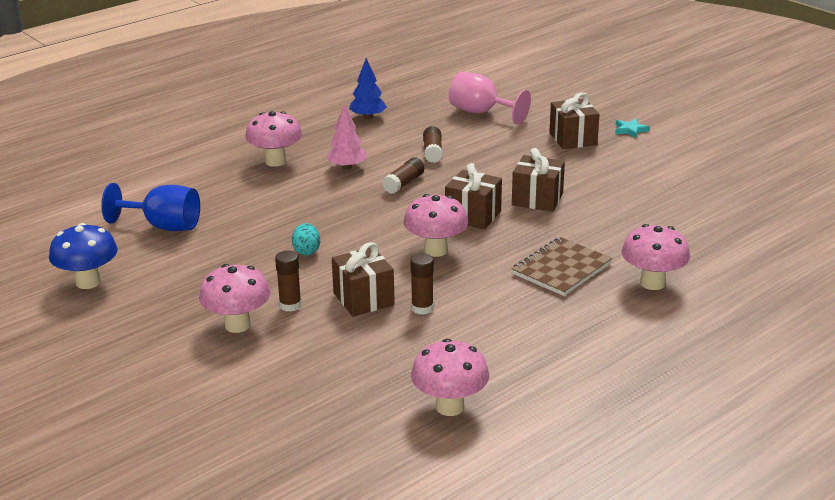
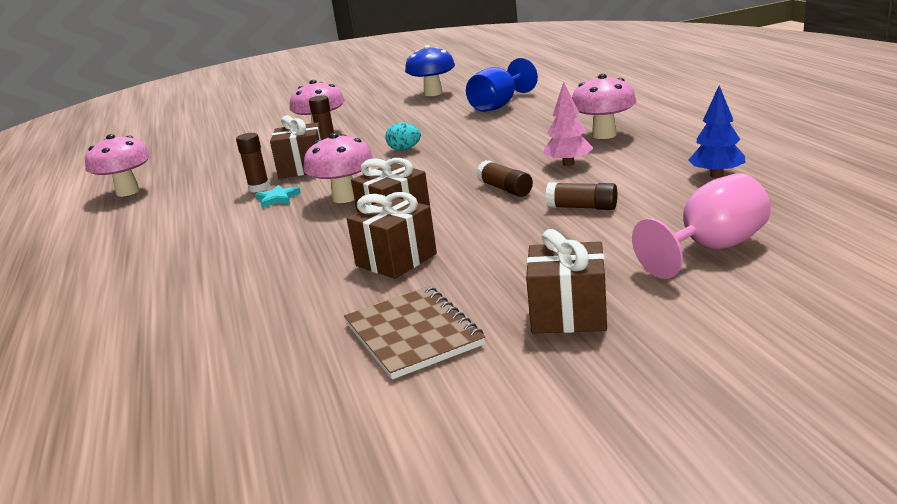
camera: 115 degrees right, 5 degrees down
(561, 269) = (233, 255): brown notebook -> brown notebook (413, 334)
(630, 130) = (576, 383): turquoise star -> turquoise star (277, 199)
(652, 283) = (137, 304): pink mushroom -> none

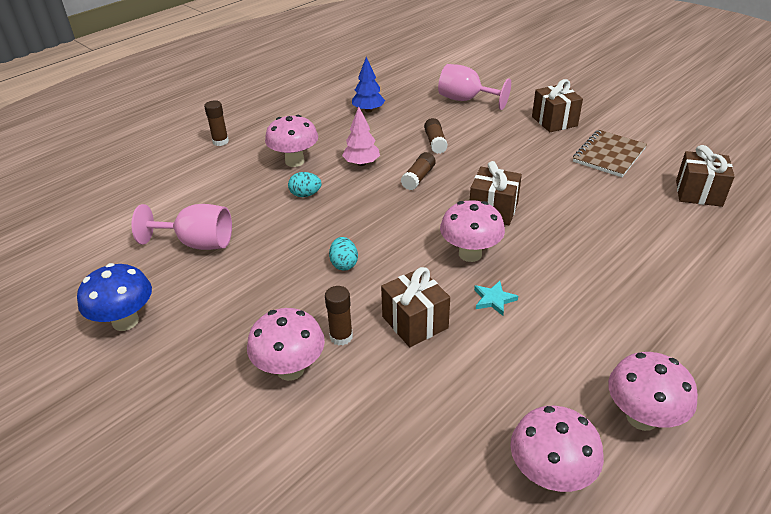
camera: 120 degrees left, 15 degrees up
(97, 229) = (641, 417): none -> pink mushroom
(259, 188) = (478, 330): brown glue stick -> brown glue stick (220, 141)
(396, 260) = (546, 187): brown gift -> brown gift (698, 193)
(499, 105) = (197, 243): blue goblet -> pink goblet
(531, 138) = (305, 194): none -> turquoise egg

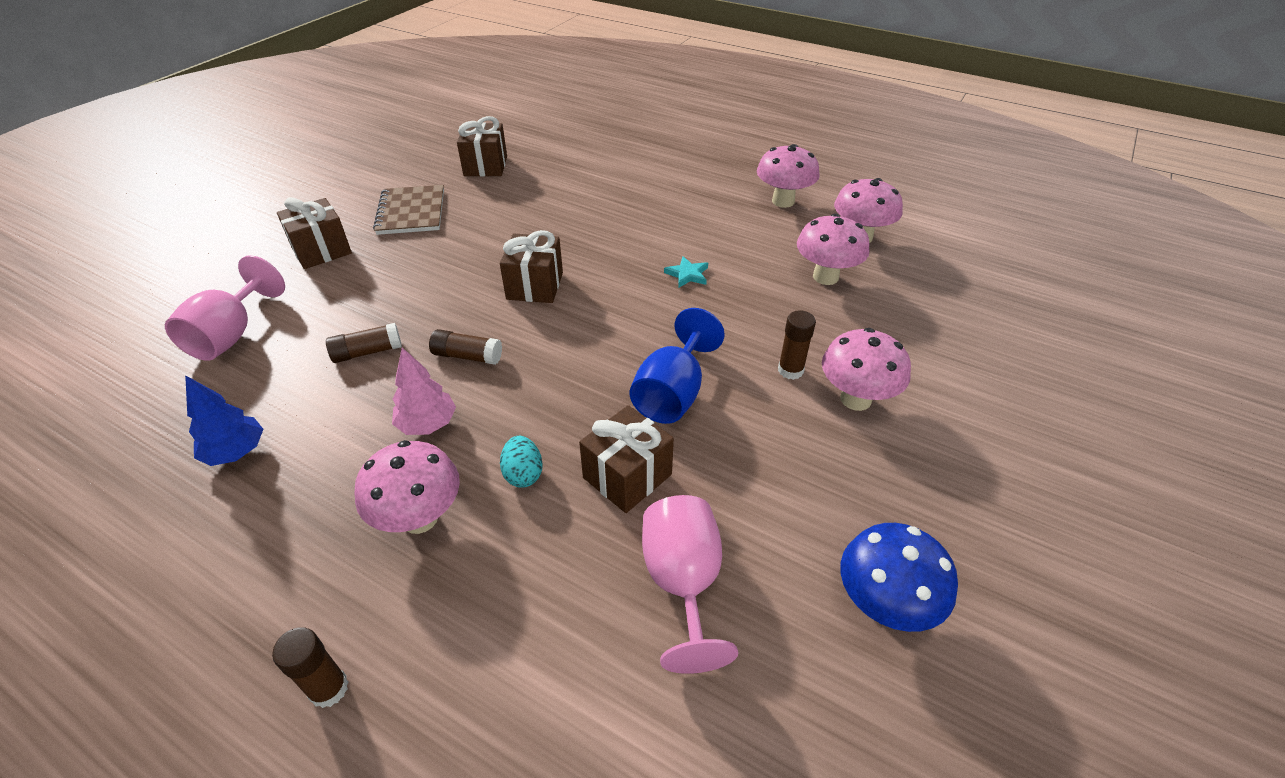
camera: 105 degrees left, 5 degrees up
(344, 264) = (672, 393): turquoise egg -> blue goblet
(415, 322) = (743, 321): brown gift -> brown gift (627, 476)
(470, 254) = (621, 295): pink mushroom -> pink mushroom (825, 277)
(609, 155) = (411, 212): brown notebook -> brown notebook turned 60 degrees clockwise

